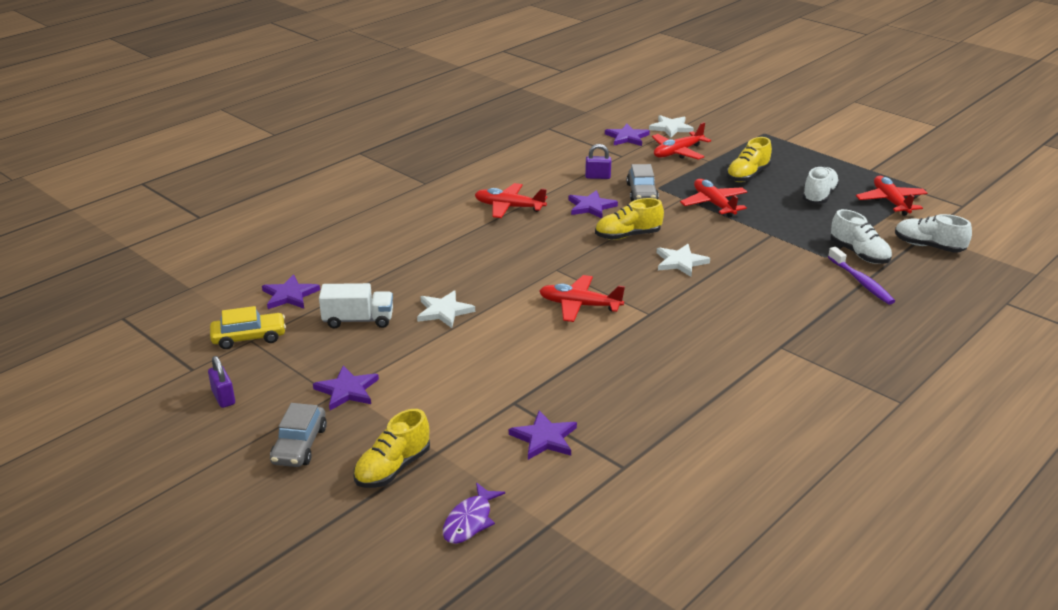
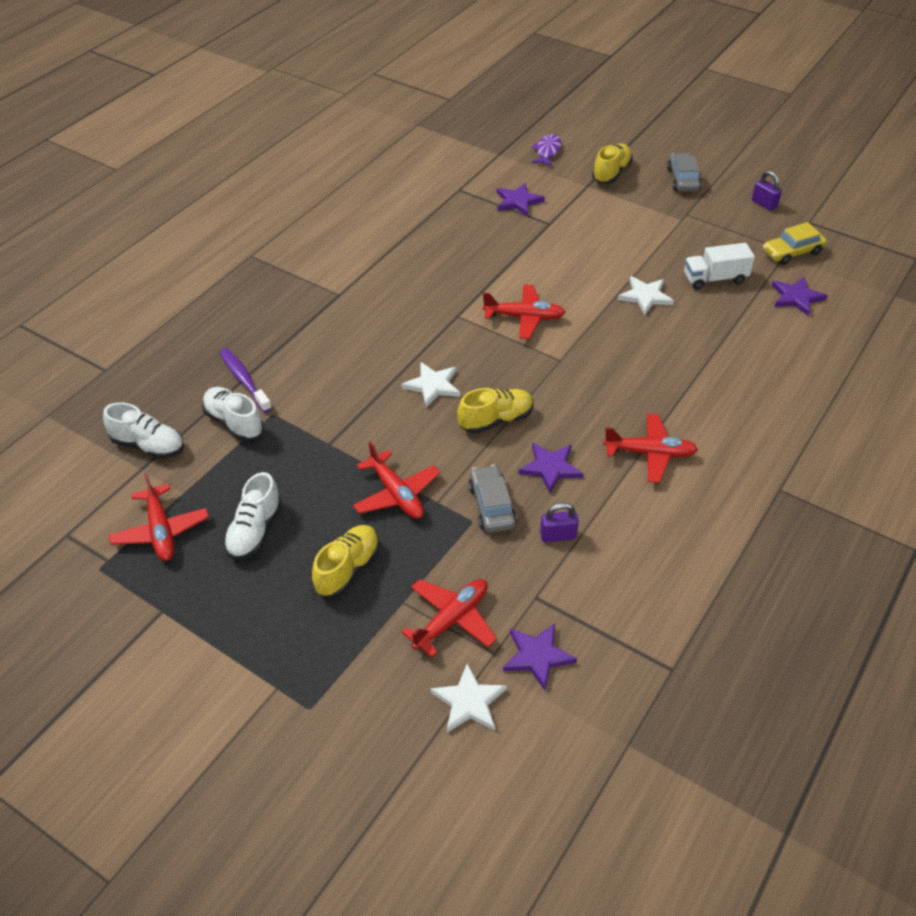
camera: 170 degrees right, 15 degrees up
(347, 390) = (678, 219): purple star -> none

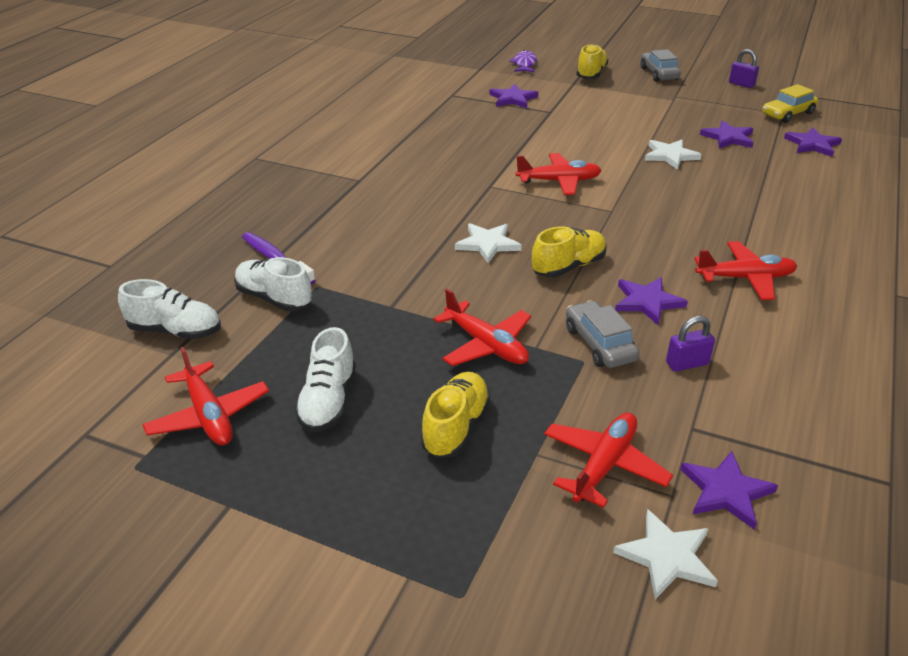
camera: 10 degrees left, 10 degrees down
(714, 279) = (728, 138): white truck -> purple star

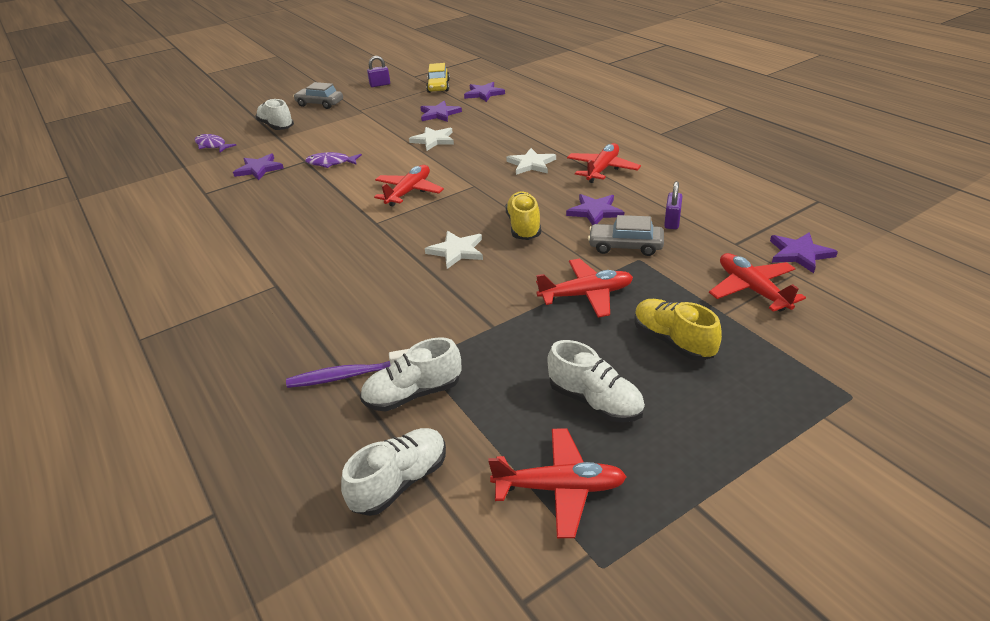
camera: 55 degrees left, 0 degrees up
(561, 124) = (331, 163): none -> purple fish
(591, 74) = (276, 126): yellow shoe -> white shoe
(667, 556) = (846, 296): white star -> white star (531, 164)

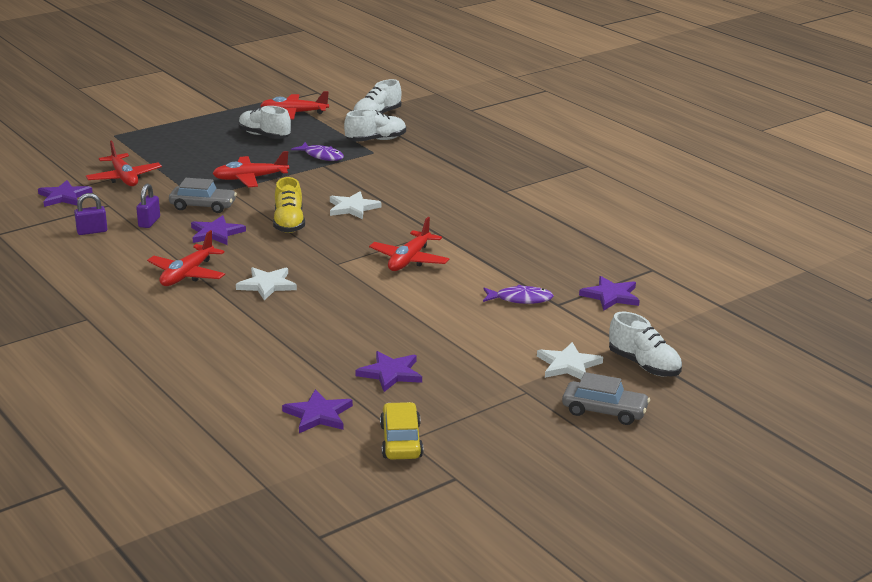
camera: 175 degrees right, 10 degrees down
(212, 145) = (714, 335): purple fish -> purple fish (322, 156)
(348, 375) = (421, 147): purple toothbrush -> none
(380, 85) = (516, 456): purple padlock -> purple padlock (92, 231)
(433, 140) = (392, 326): white star -> white star (568, 365)
(673, 341) = (201, 156): yellow shoe -> none

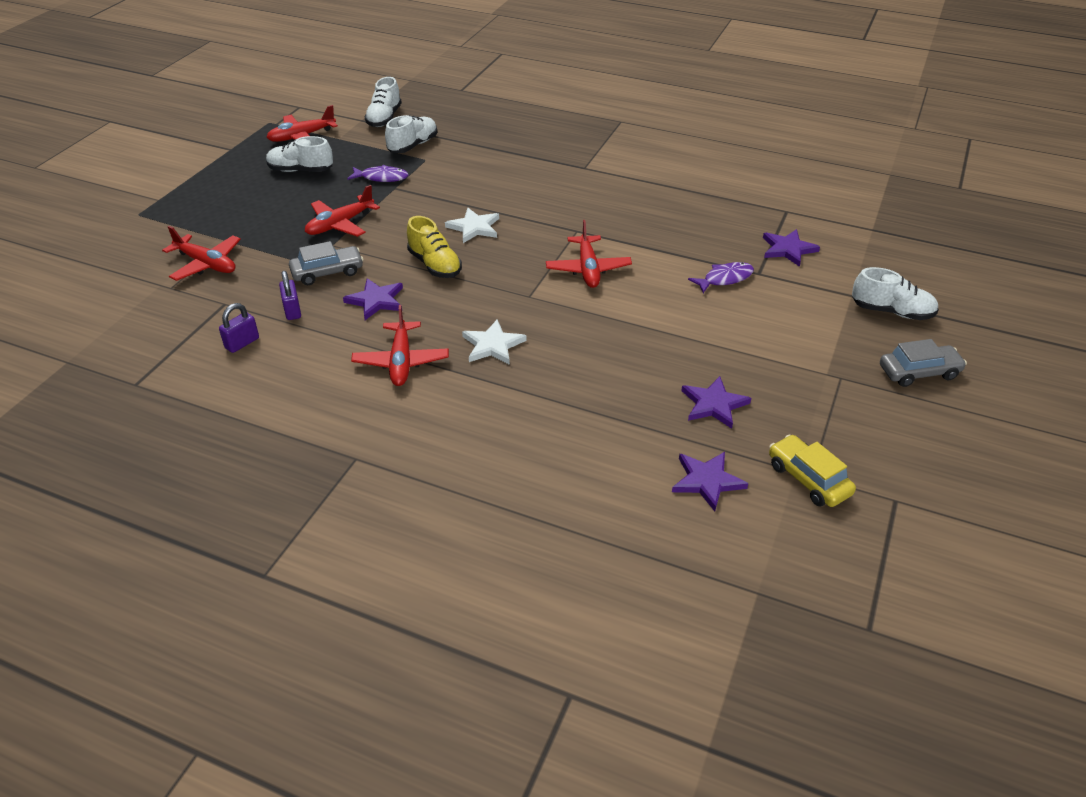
camera: 30 degrees left, 15 degrees up
(64, 196) = (163, 309): purple star -> none
(568, 365) = (838, 335): white star -> none

